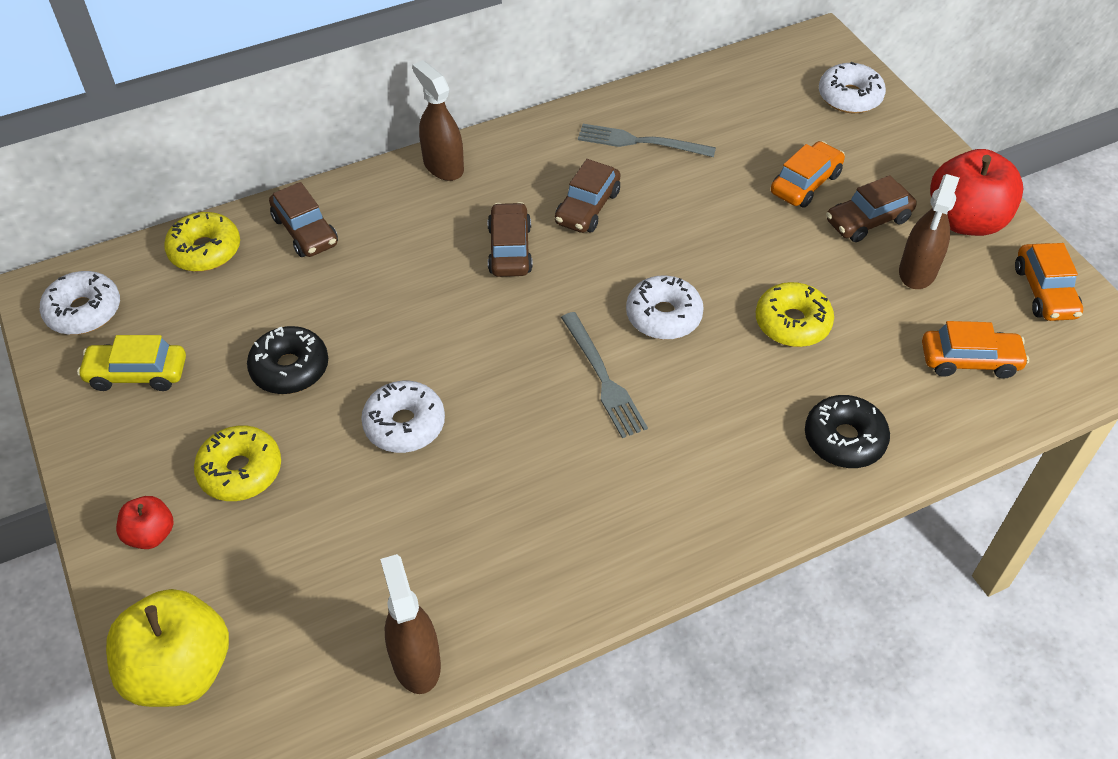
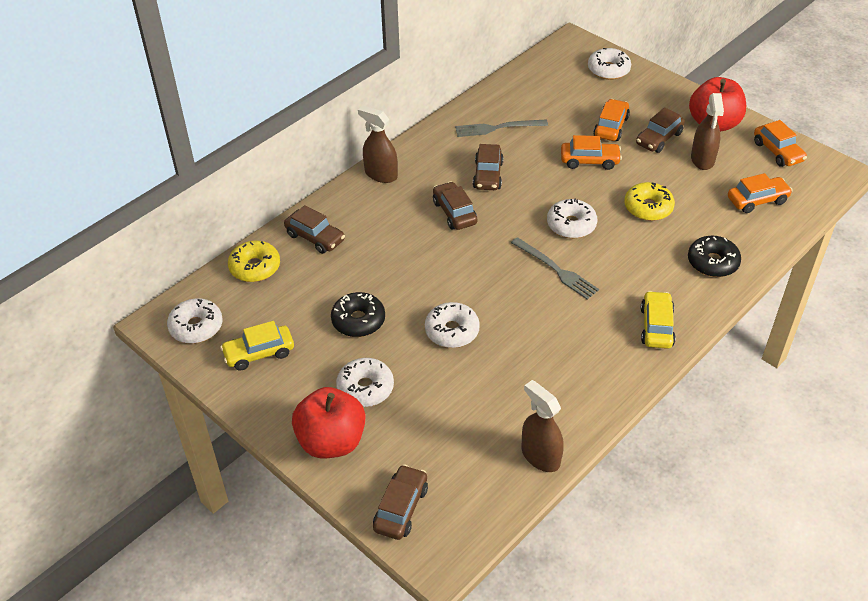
camera: 20 degrees left, 5 degrees down
(151, 534) = (331, 441): red apple -> red apple, size x1.97
(180, 670) = (401, 508): yellow apple -> brown car
(240, 471) = (365, 388): yellow donut -> white donut
(701, 514) = (656, 326): none -> yellow car
(745, 226) = (589, 161): none -> orange car

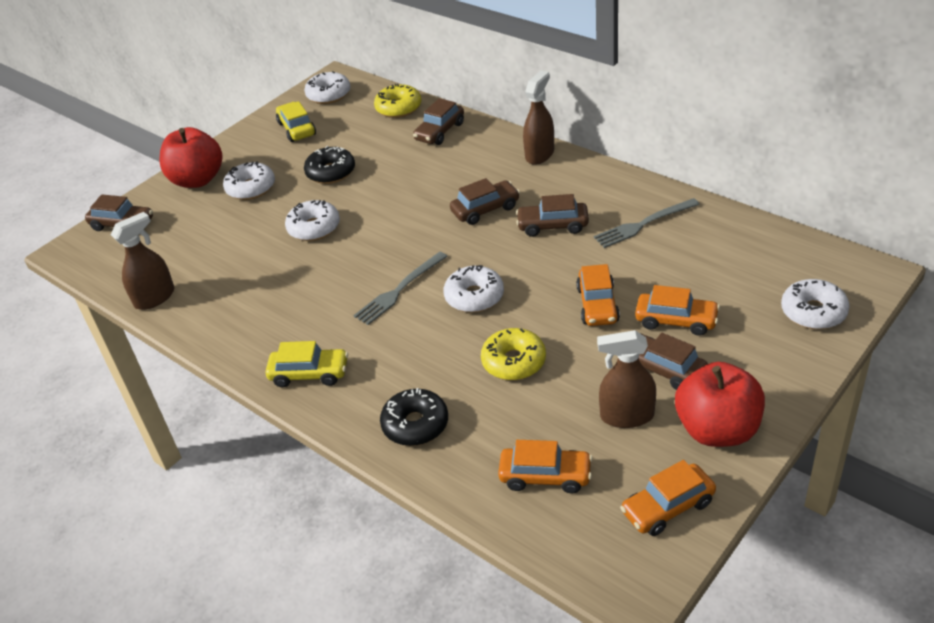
camera: 90 degrees right, 5 degrees down
(497, 128) = (643, 224): grey fork -> grey fork turned 105 degrees counterclockwise
(757, 200) = (545, 476): orange car -> orange car turned 60 degrees counterclockwise

